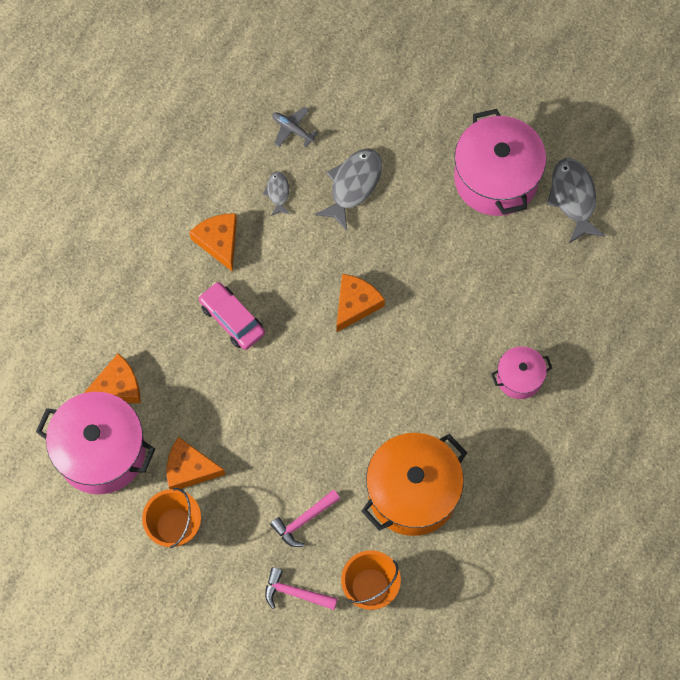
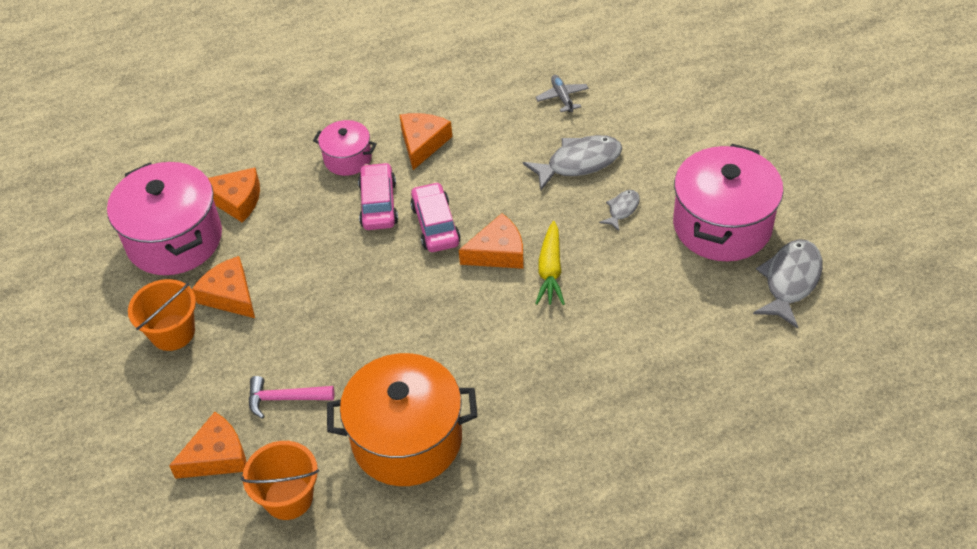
camera: 40 degrees right, 20 degrees down
(278, 193) = (507, 135): grey fish -> grey fish (622, 209)
(290, 310) = (435, 225): none -> pink car
(295, 593) = (217, 456): pink hammer -> orange cheese
(405, 295) = (550, 271): none -> yellow carrot
(519, 377) = (603, 403): pink pot -> pink pot (348, 159)

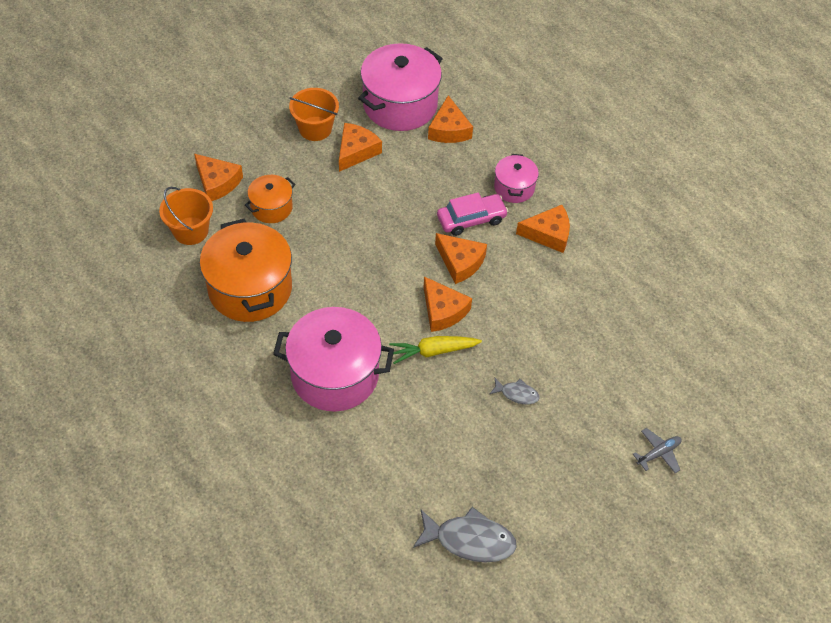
camera: 70 degrees right, 5 degrees up
(285, 398) = (271, 207): pink hammer -> orange pot
(435, 225) = (460, 262): pink car -> orange cheese
(562, 97) = (640, 325): grey plane -> grey plane (658, 453)
(579, 163) = (562, 352): grey fish -> none
(722, 225) = (521, 476): pink pot -> pink pot (335, 374)

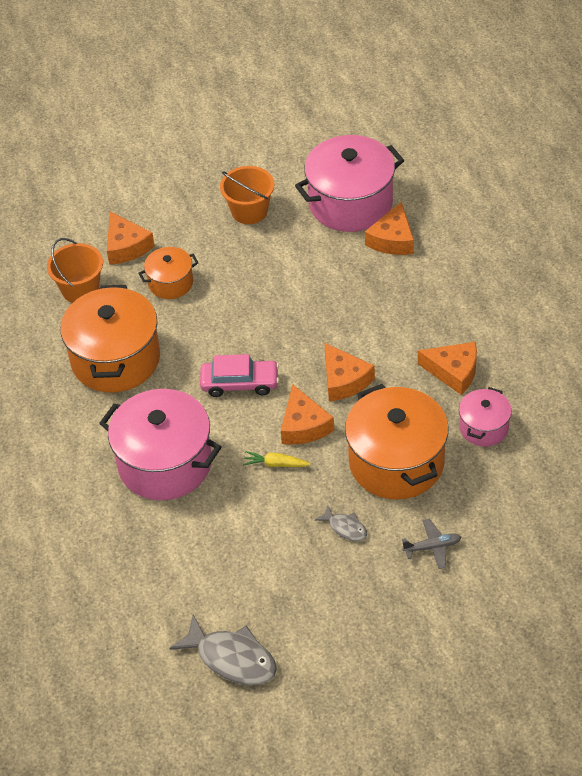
camera: 25 degrees right, 5 degrees down
(356, 151) = (283, 243): orange cheese -> none
(433, 351) = (275, 464): yellow carrot -> yellow carrot, size x0.66
(471, 219) = (375, 338): pink car -> pink car (240, 383)
(514, 188) = (437, 315): pink pot -> pink pot (484, 427)
(535, 325) = (396, 462): none -> orange pot
(658, 453) = (472, 625): grey plane -> grey plane (432, 547)

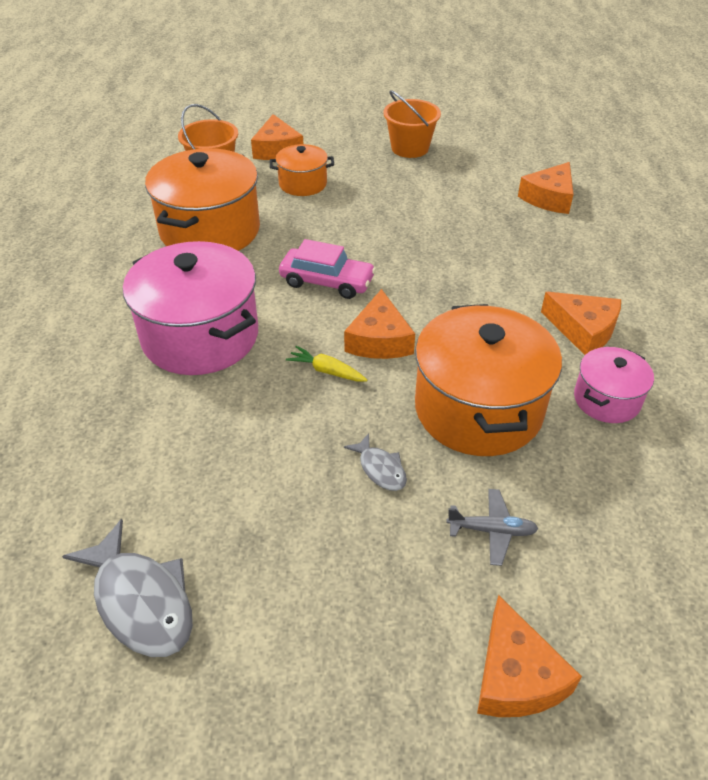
camera: 15 degrees right, 5 degrees down
(344, 380) = (446, 307): orange cheese -> orange cheese (515, 676)
(350, 203) = (515, 162): pink pot -> none

